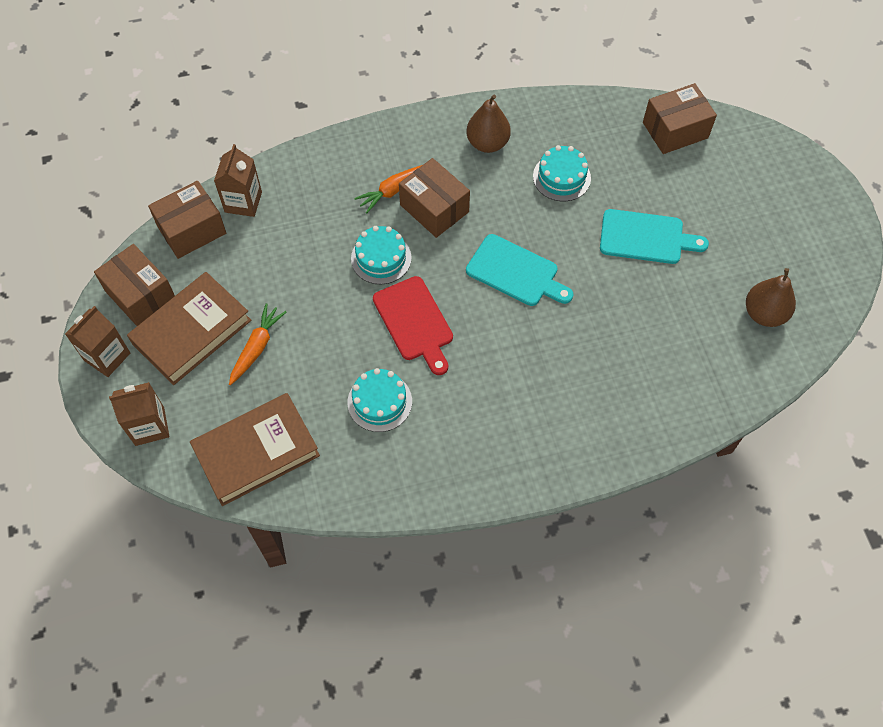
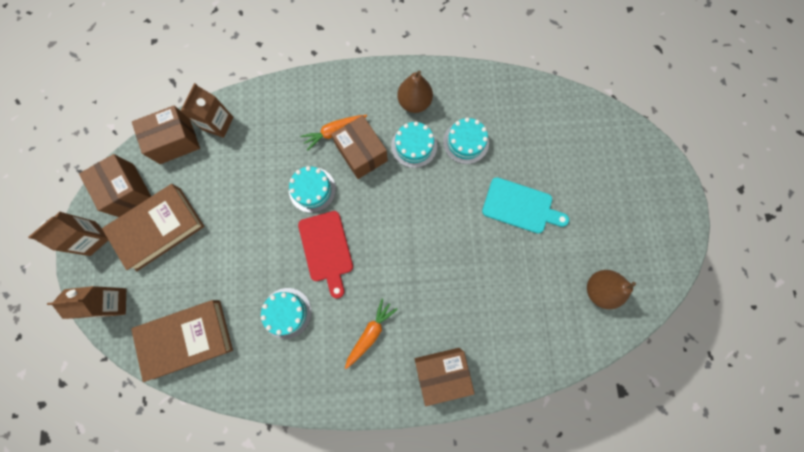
camera: 10 degrees right, 15 degrees up
(256, 347) = (204, 250): orange carrot -> orange carrot (370, 333)
(498, 191) = (414, 146): none -> turquoise cake
(515, 272) = (412, 220): turquoise cutting board -> none
(675, 130) = (564, 115): brown box -> brown box (441, 372)

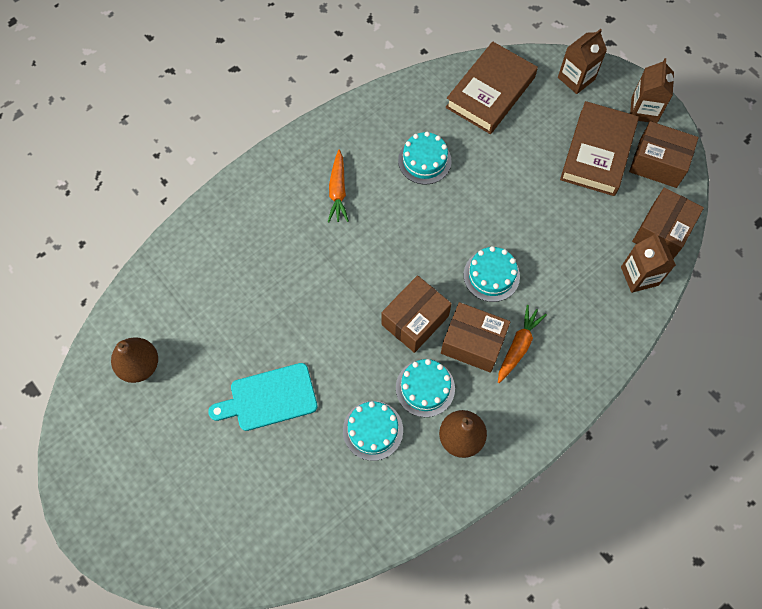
camera: 145 degrees right, 10 degrees down
(326, 249) = (432, 232): red cutting board -> none
(441, 372) = (252, 200): brown box -> brown box (415, 320)

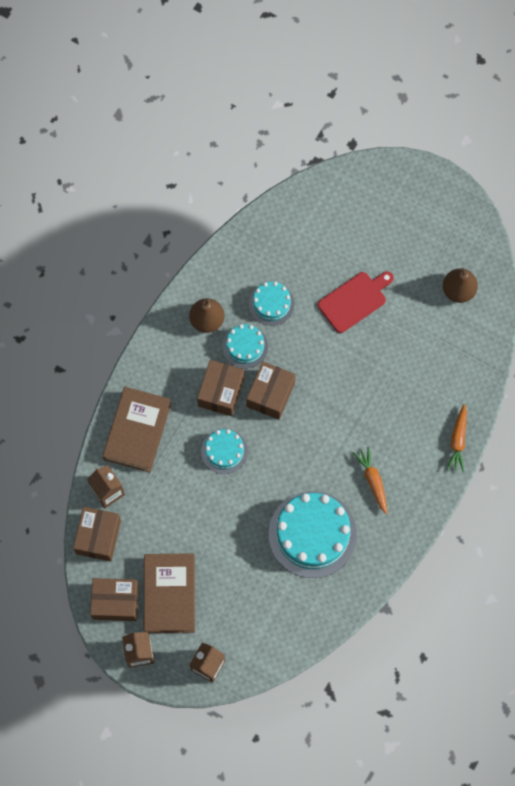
camera: 160 degrees right, 5 degrees up
(269, 398) = (354, 300): turquoise cutting board -> red cutting board
(424, 161) = (312, 534): turquoise cake -> turquoise cake, size x1.87
(473, 343) = (221, 392): brown box -> brown box turned 75 degrees counterclockwise
(490, 92) = (279, 623): brown book -> brown book (137, 431)
(518, 346) = (186, 401): orange carrot -> orange carrot (458, 440)

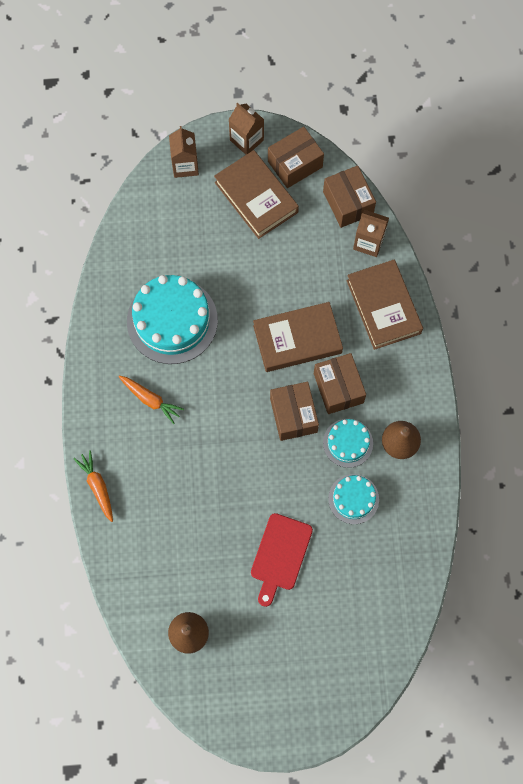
camera: 145 degrees right, 0 degrees up
(224, 451) = (297, 339): turquoise cake -> brown book

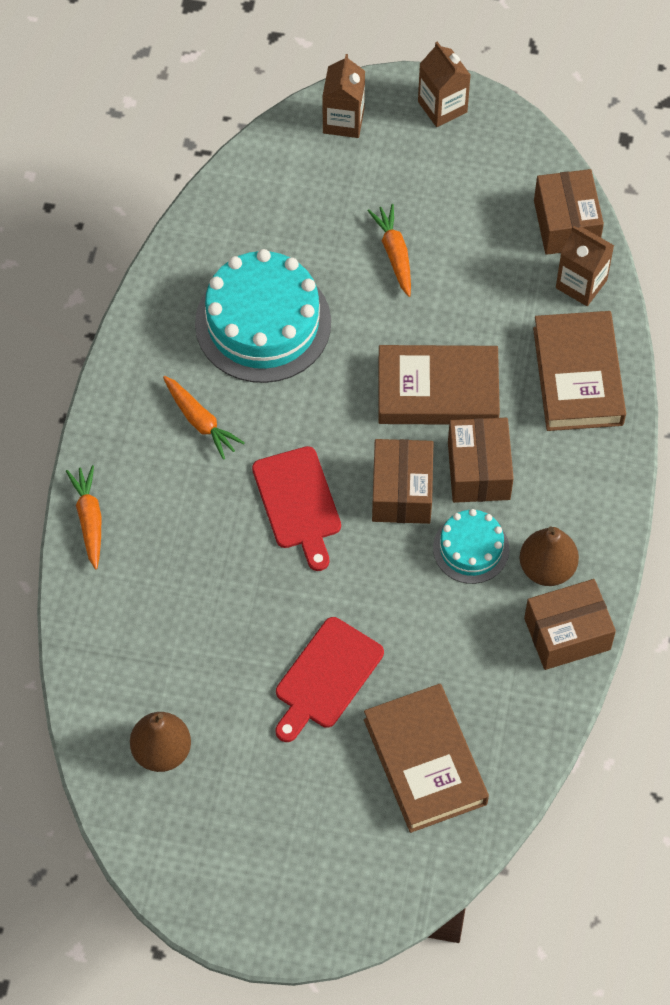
camera: 15 degrees right, 10 degrees down
(229, 440) = (298, 503): none -> red cutting board
(244, 251) = (394, 254): none -> orange carrot
(256, 197) = (433, 186): brown book -> brown book (425, 762)
(295, 164) = (503, 154): brown box -> brown box (567, 634)
(353, 499) = (457, 627): turquoise cake -> none

